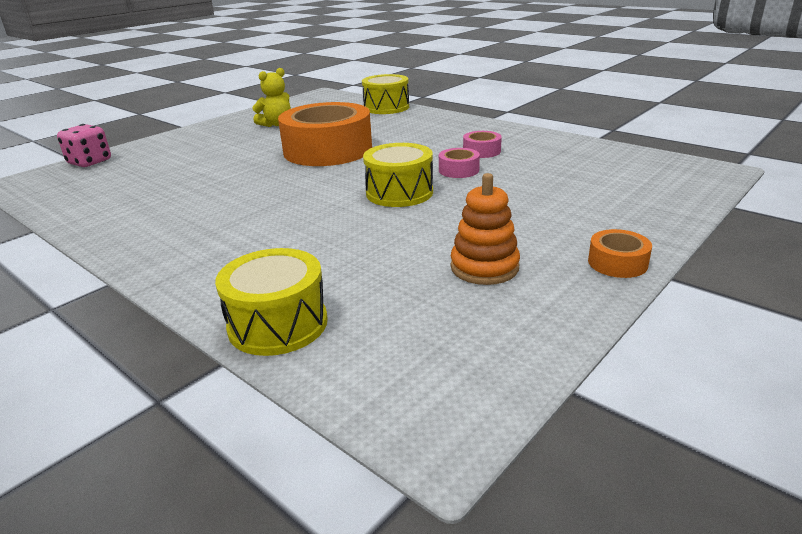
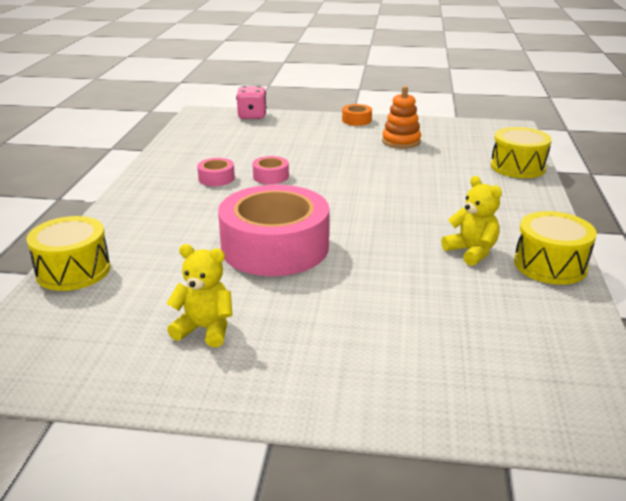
camera: 125 degrees left, 0 degrees up
(90, 162) = (497, 416): pink dice -> pink dice (252, 116)
(194, 208) = (471, 252): none -> yellow teddy bear
(328, 150) = (275, 247): orange tape -> pink tape
(399, 193) = (338, 184): yellow drum -> yellow drum (550, 265)

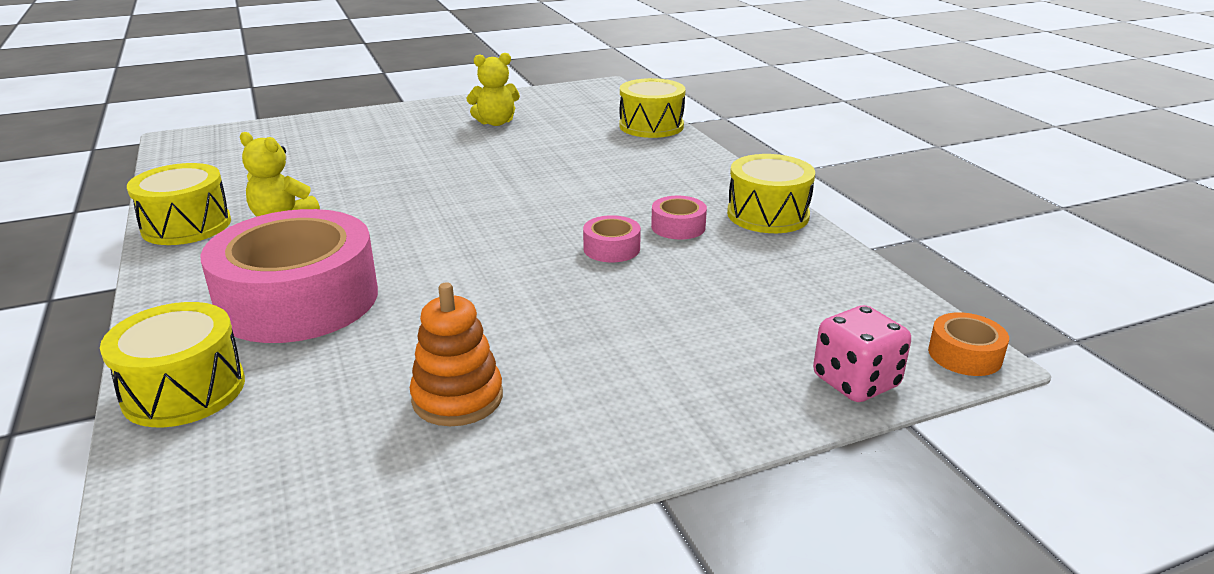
camera: 150 degrees right, 0 degrees up
(156, 172) = (768, 215): none -> yellow drum
(275, 247) = (503, 176): pink tape -> pink tape (298, 299)
(356, 120) = (614, 451): orange tape -> orange tape (964, 355)

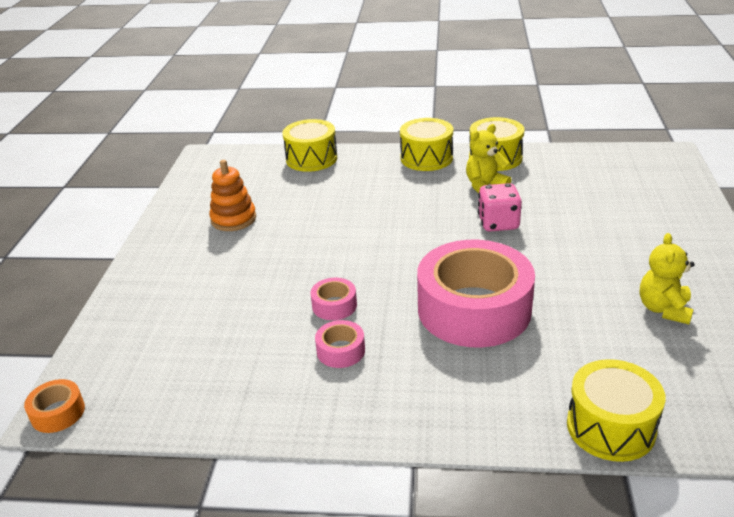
camera: 120 degrees right, 5 degrees up
(298, 299) = (369, 186): pink tape -> pink tape (474, 309)
(768, 215) = (319, 416): yellow drum -> yellow drum (426, 158)
(855, 382) = (97, 348): pink dice -> pink dice (498, 223)

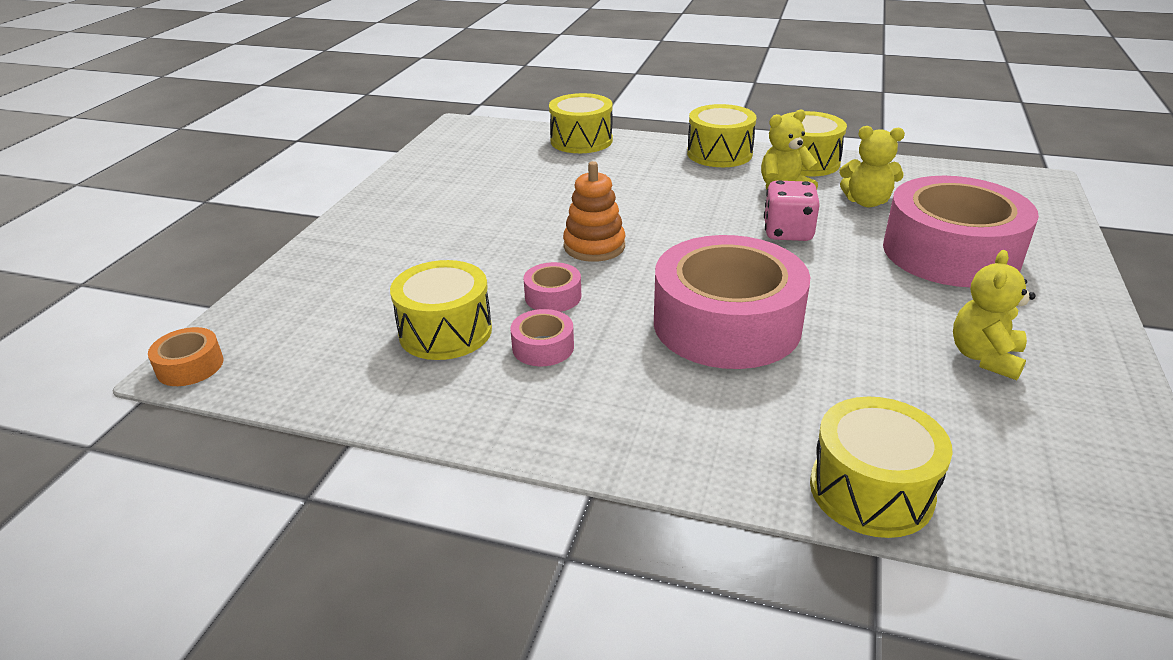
camera: 10 degrees right, 0 degrees up
(233, 219) = (468, 192): orange stacking toy -> orange stacking toy (594, 246)
(259, 349) = (445, 332): none -> yellow drum
(550, 188) = (866, 202): none -> yellow teddy bear
(621, 225) = (950, 252): none -> pink tape

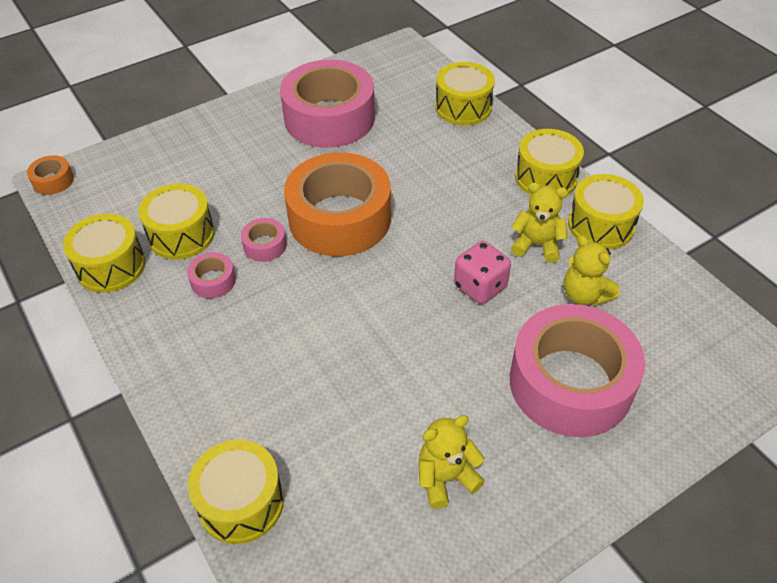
camera: 40 degrees right, 15 degrees up
(398, 397) = (111, 266): none -> yellow drum
(594, 246) = (339, 218): orange stacking toy -> orange tape
(726, 323) = (330, 335): pink tape -> pink tape (329, 118)

